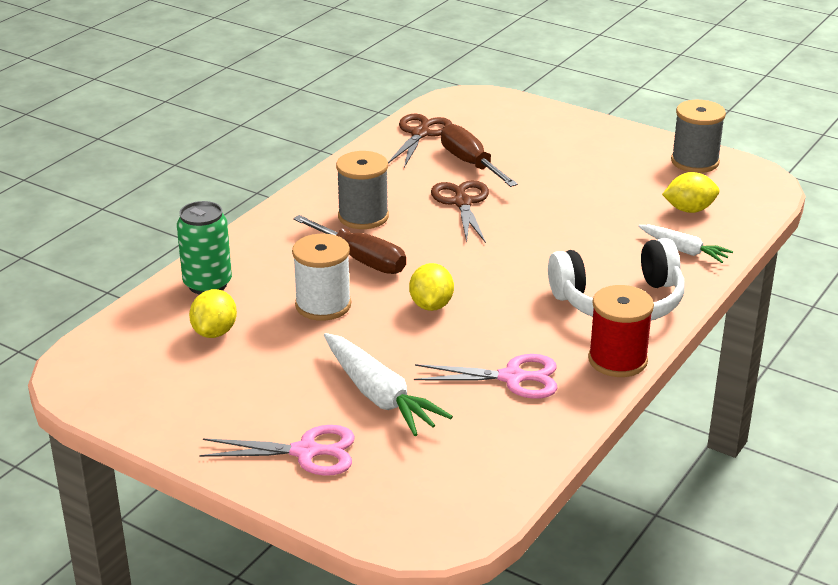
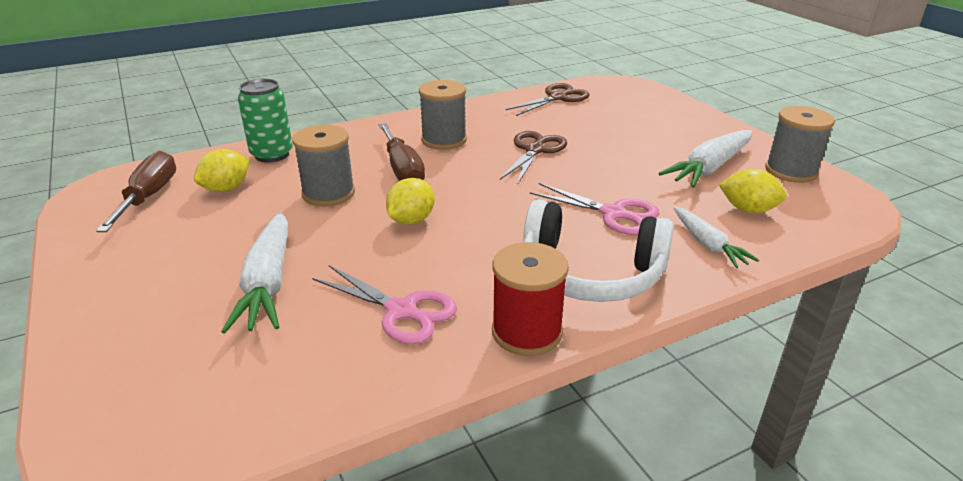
camera: 30 degrees right, 0 degrees up
(306, 452) = (142, 311): pink scissors -> pink scissors (613, 214)
(323, 305) = (328, 193): white spool -> grey spool
(470, 163) = (574, 125): brown screwdriver -> brown screwdriver (149, 197)
(629, 177) = (709, 168): none -> white carrot

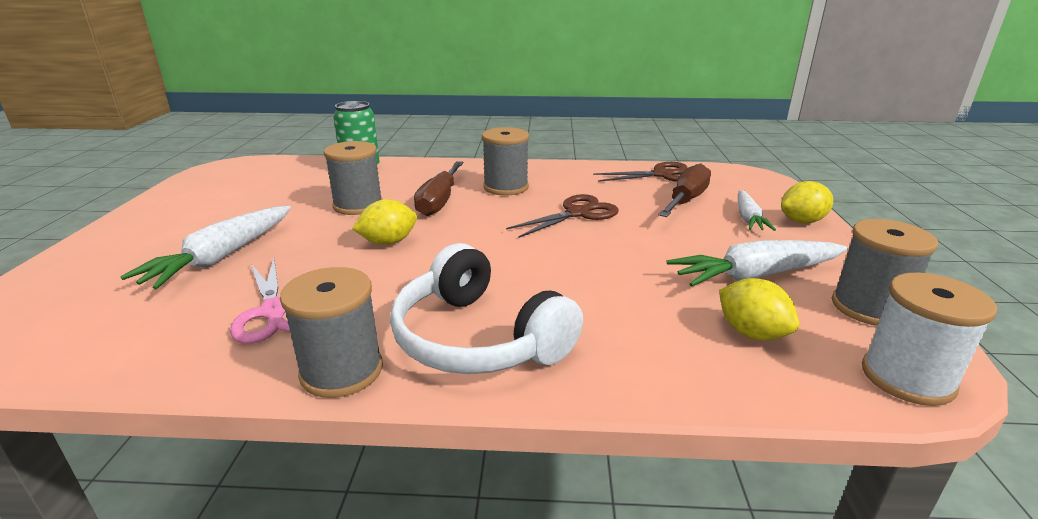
camera: 30 degrees right, 5 degrees down
(149, 197) = (245, 178): brown screwdriver -> brown screwdriver (686, 200)
(226, 188) = (297, 185): yellow lemon -> yellow lemon (802, 221)
(527, 332) = (341, 371): red spool -> grey spool
(613, 214) = (580, 290): pink scissors -> none
(708, 244) = (649, 354): white carrot -> white carrot (748, 218)
(847, 210) = (907, 378): none -> white spool

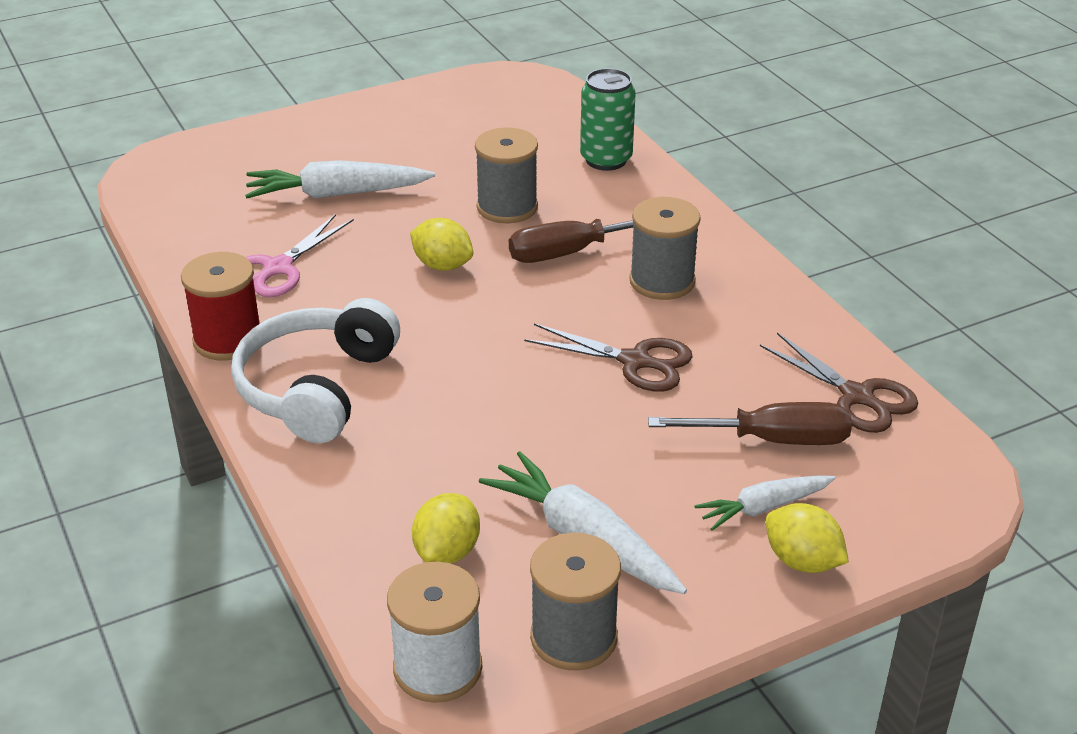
camera: 60 degrees right, 10 degrees up
(341, 371) = (228, 340): grey spool -> red spool

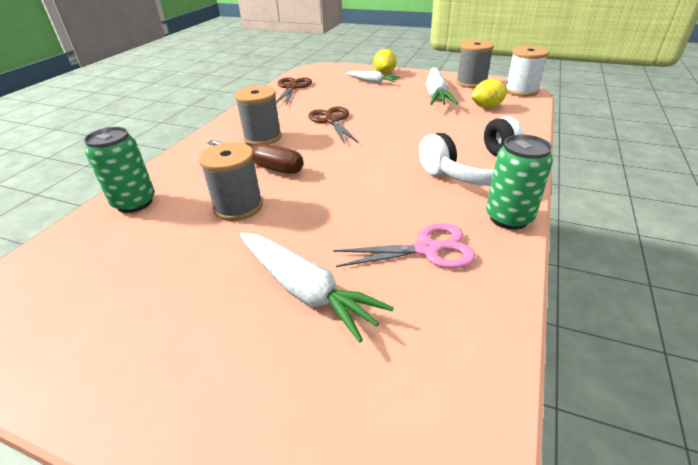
camera: 130 degrees left, 0 degrees up
(228, 340) = (508, 218): red spool -> green can
(442, 265) = (331, 194): yellow lemon -> none
(773, 440) = (338, 90): brown screwdriver -> none

